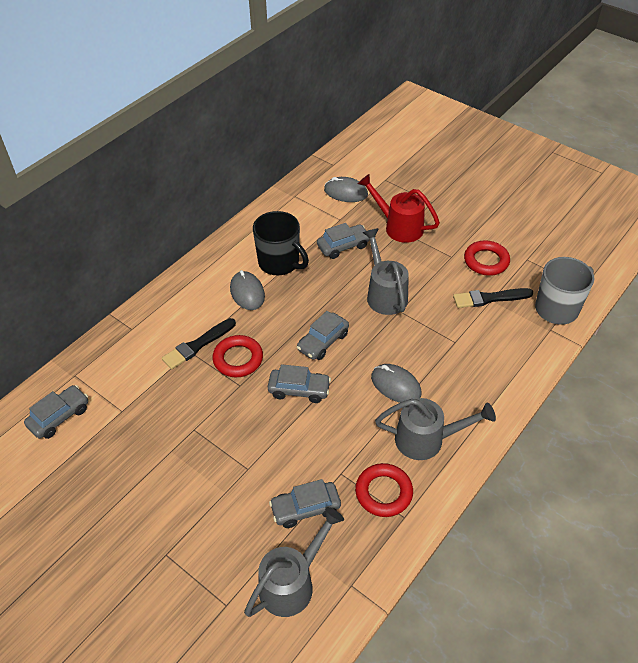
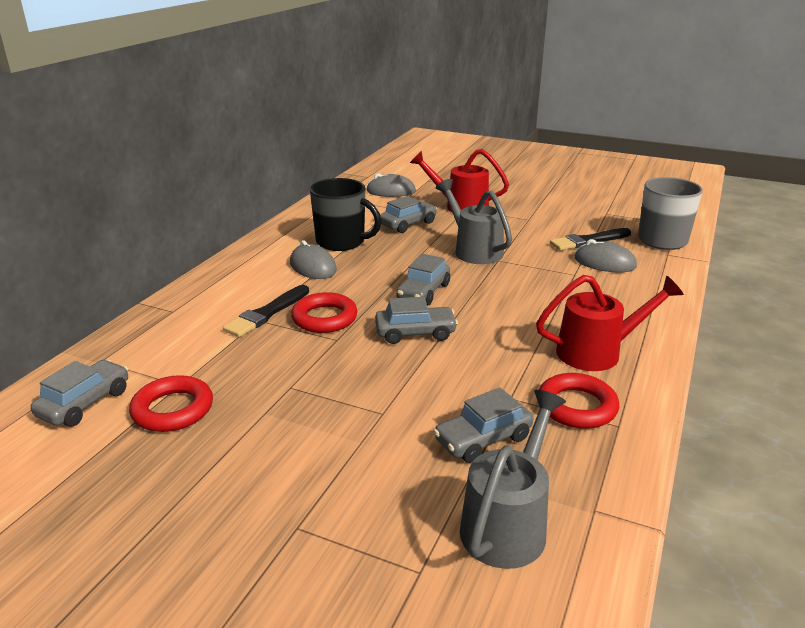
camera: 15 degrees left, 20 degrees down
(395, 385) = (530, 314): grey mouse -> grey mouse (604, 262)
(426, 440) = (597, 352): grey watering can -> red watering can
(486, 261) = (566, 218): red ring -> red ring (173, 409)

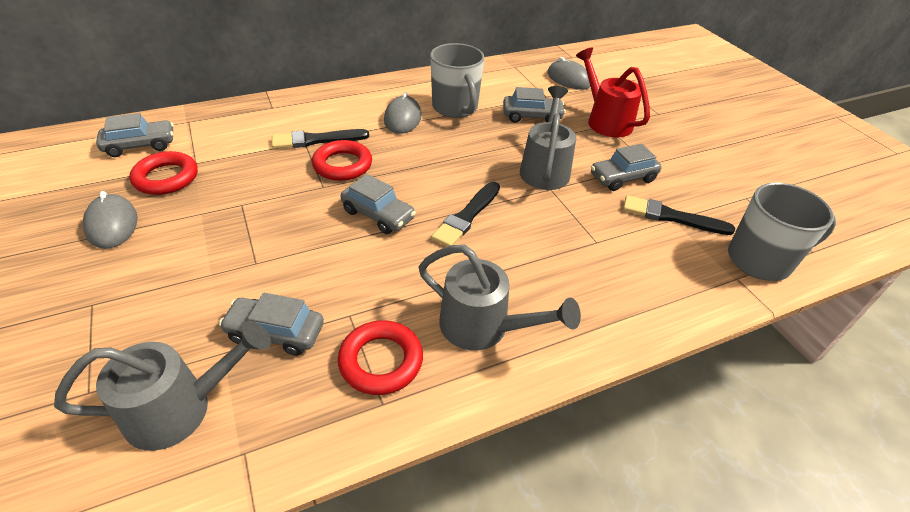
camera: 40 degrees right, 15 degrees up
(341, 242) = (455, 108): black mug -> grey mug
(423, 292) = (442, 183): grey car -> grey car (622, 178)
(476, 301) = (467, 216): none -> black brush
(597, 352) = (483, 327): red watering can -> grey watering can
(604, 262) = (648, 248): grey mouse -> grey mouse (112, 224)

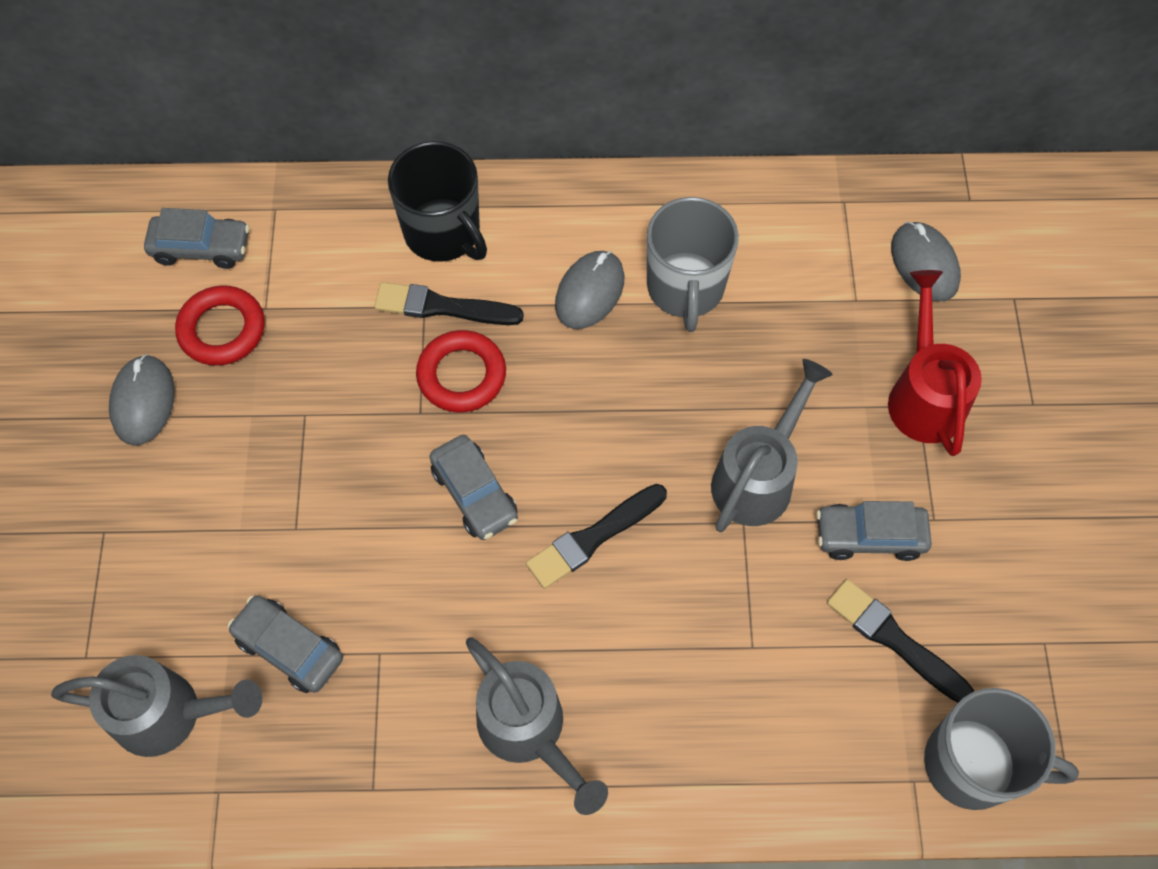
camera: 25 degrees right, 20 degrees up
(303, 112) = (443, 233): none -> black mug
(381, 361) = (391, 733): red ring -> none
(532, 116) = (802, 347): grey car -> none

